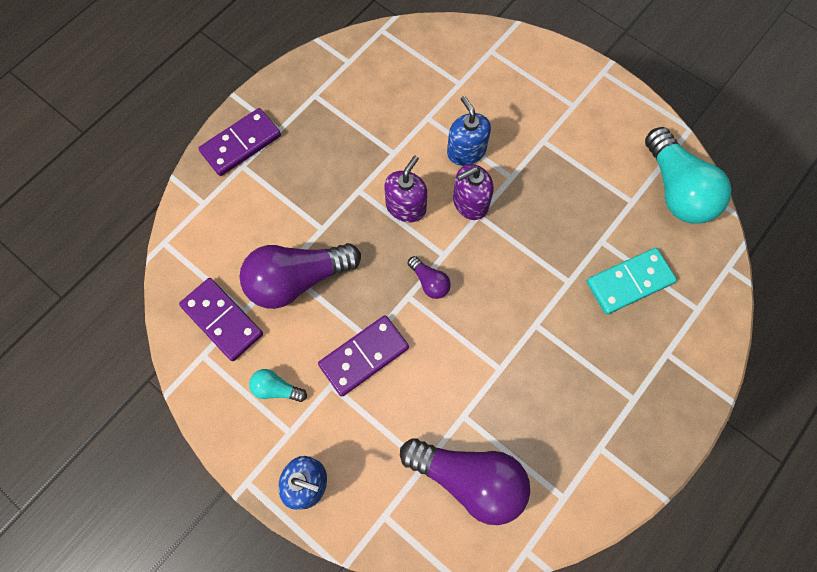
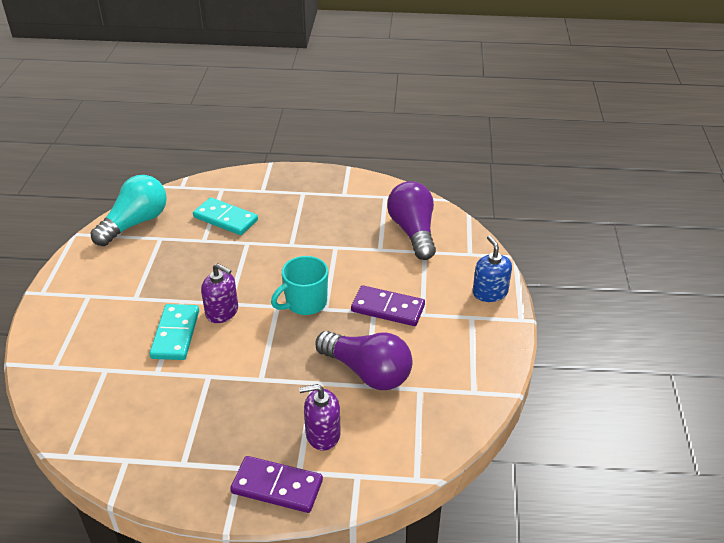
camera: 125 degrees left, 30 degrees down
(222, 320) = (438, 397): purple domino -> none
(276, 389) = (453, 338): turquoise light bulb -> none
(406, 207) = (253, 344): purple soap dispenser -> purple soap dispenser (322, 434)
(429, 282) = (305, 303): purple light bulb -> turquoise mug
(466, 151) = (175, 334): blue soap dispenser -> turquoise domino

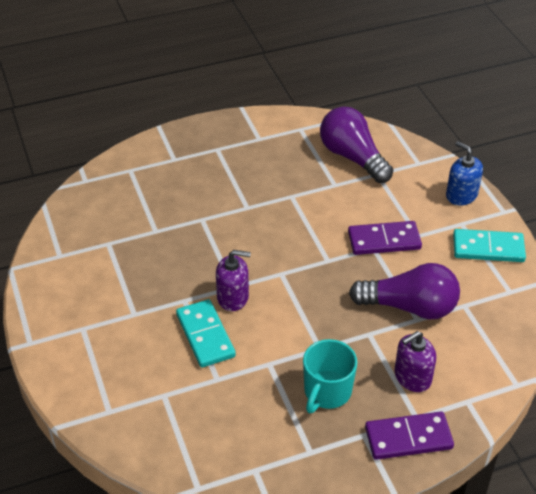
camera: 25 degrees left, 5 degrees up
(135, 223) = (68, 236): turquoise light bulb -> none
(225, 219) = (160, 201): turquoise domino -> turquoise domino (488, 248)
(305, 303) = (305, 261): turquoise mug -> turquoise mug (327, 392)

